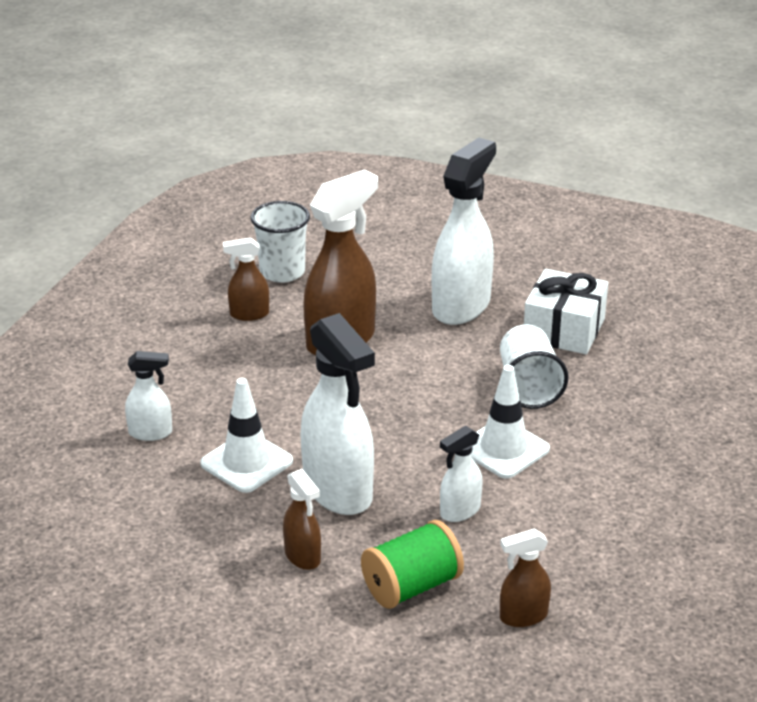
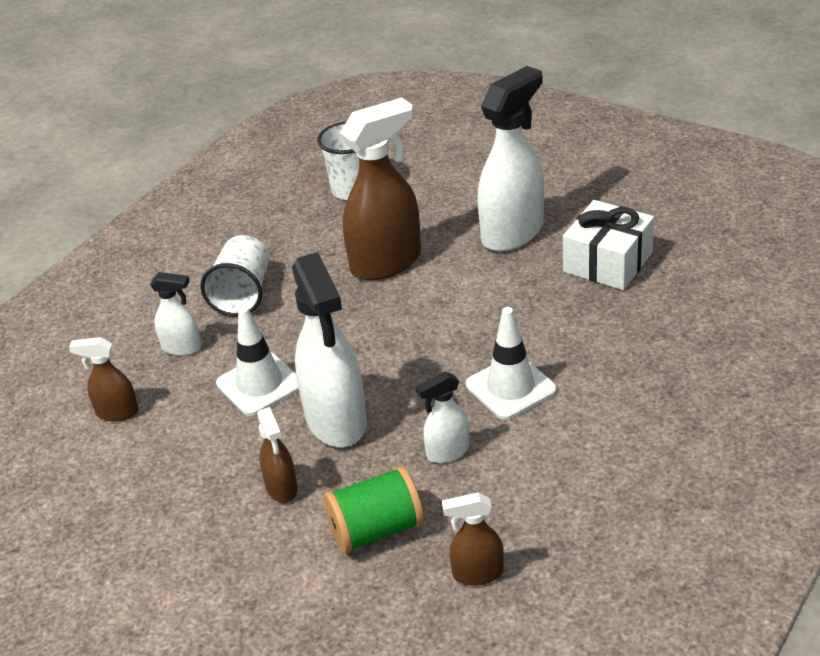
camera: 15 degrees right, 5 degrees up
(249, 314) = (309, 231): brown spray bottle -> brown spray bottle (117, 412)
(528, 386) = (555, 321): white cup -> white cup (243, 294)

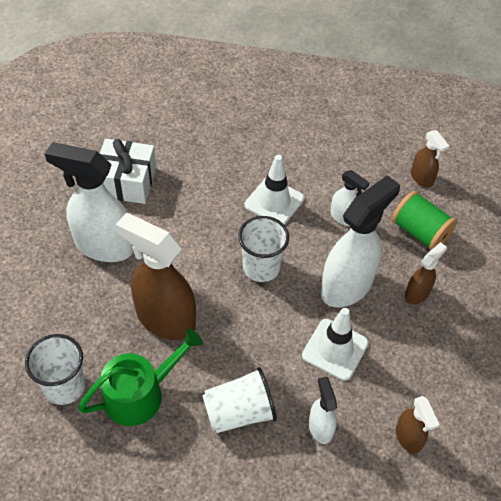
camera: 120 degrees left, 15 degrees up
(311, 233) = (140, 393): none -> green watering can
(410, 350) = (261, 267): none -> white cup

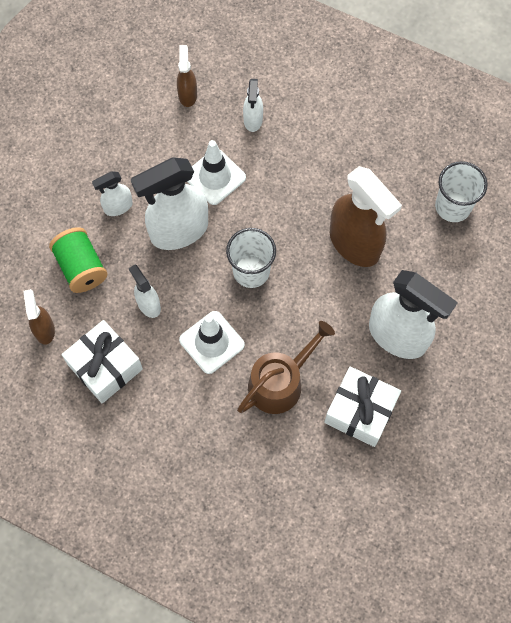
camera: 160 degrees left, 15 degrees up
(140, 393) = (390, 184): green watering can -> none
(202, 187) = (280, 382): none -> brown watering can
(239, 412) = (313, 148): white cup -> none
(356, 164) = (105, 367): none -> white gift
(417, 293) = (118, 207): brown spray bottle -> white spray bottle

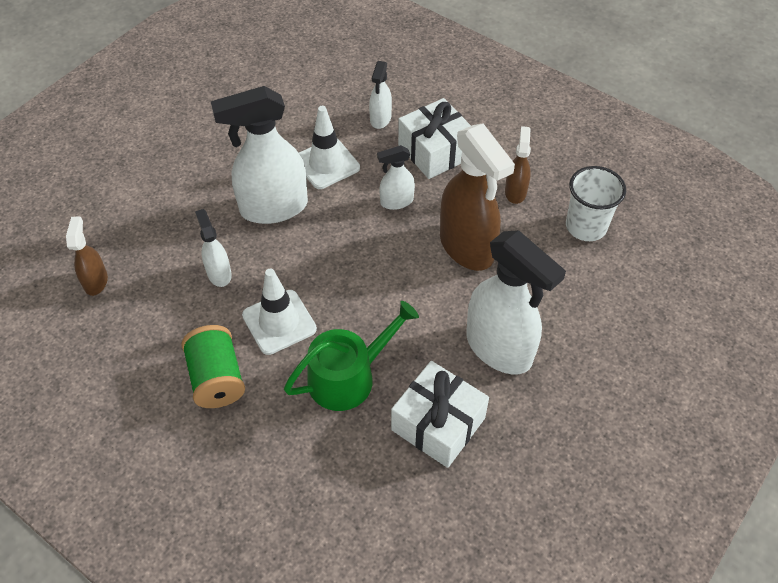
camera: 10 degrees right, 15 degrees down
(81, 267) = (157, 227): green spool -> green spool (217, 379)
(105, 367) = (150, 329): white gift -> white gift (435, 151)
(118, 207) = (214, 177): white spray bottle -> white spray bottle (396, 201)
(187, 95) = (318, 89): brown spray bottle -> brown spray bottle (515, 192)
(251, 271) = (343, 257): white cup -> none
(280, 382) = (348, 376): brown watering can -> green watering can

